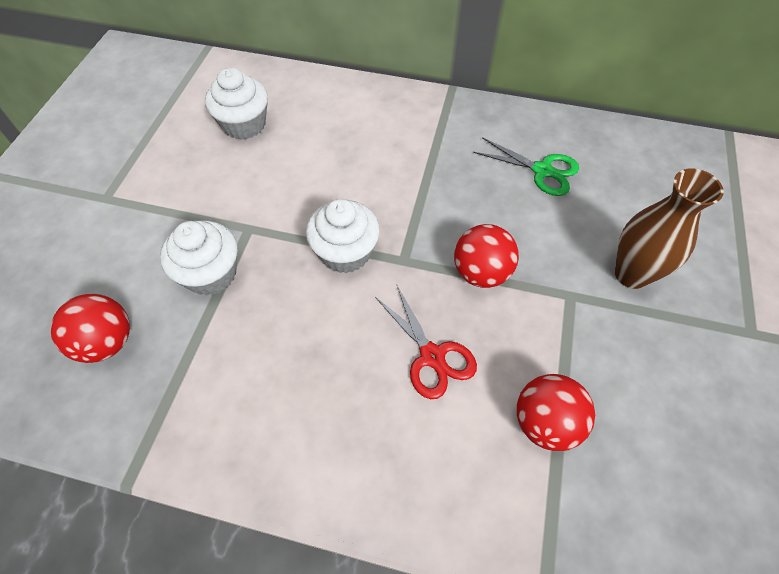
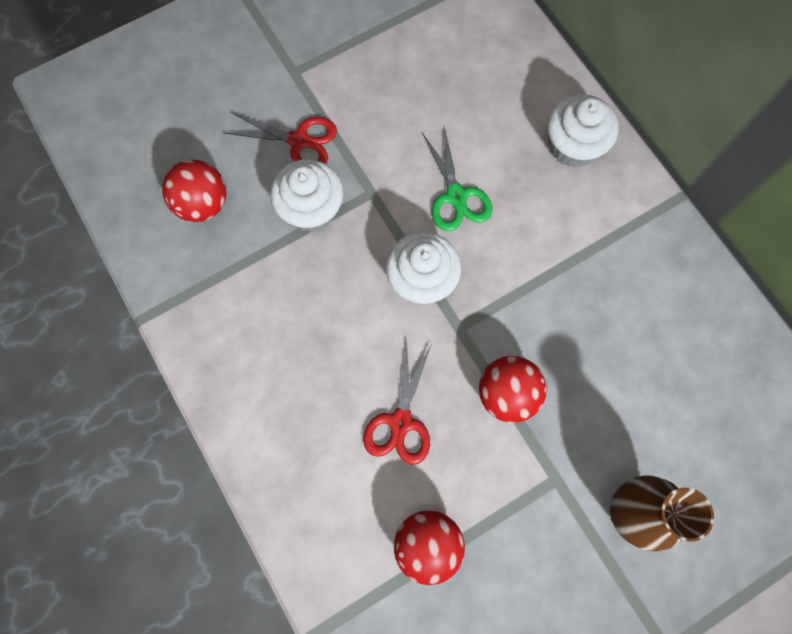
camera: 45 degrees right, 15 degrees up
(155, 237) = (299, 141): none -> red scissors
(244, 124) = (456, 84): white cupcake -> white cupcake (573, 146)
(542, 170) = (664, 354): green scissors -> green scissors (456, 196)

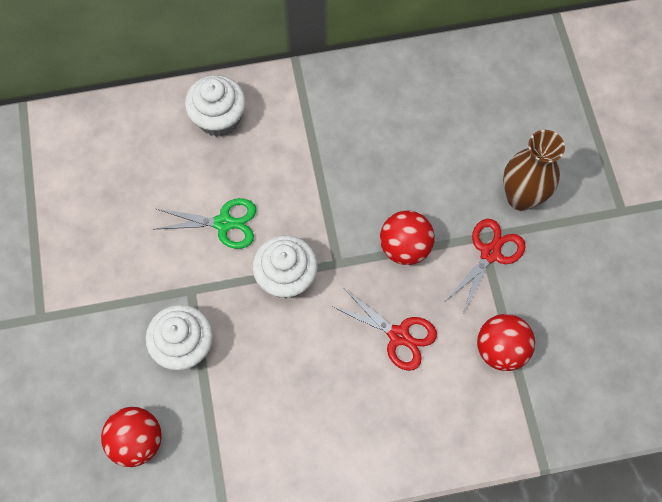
camera: 70 degrees left, 5 degrees down
(299, 141) = (113, 335): red scissors -> red scissors (490, 253)

